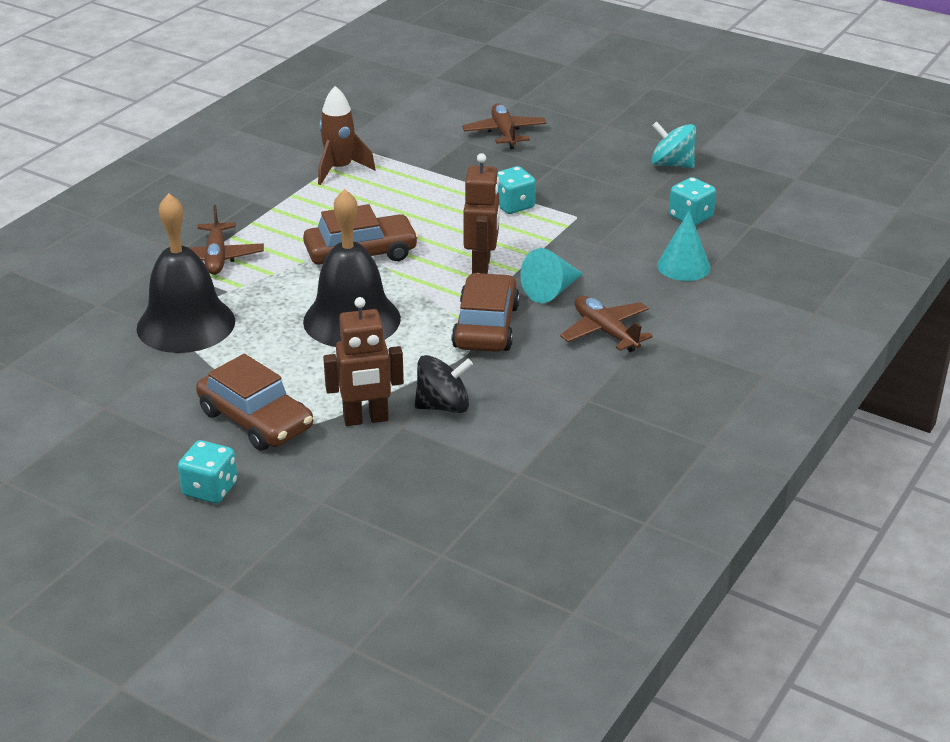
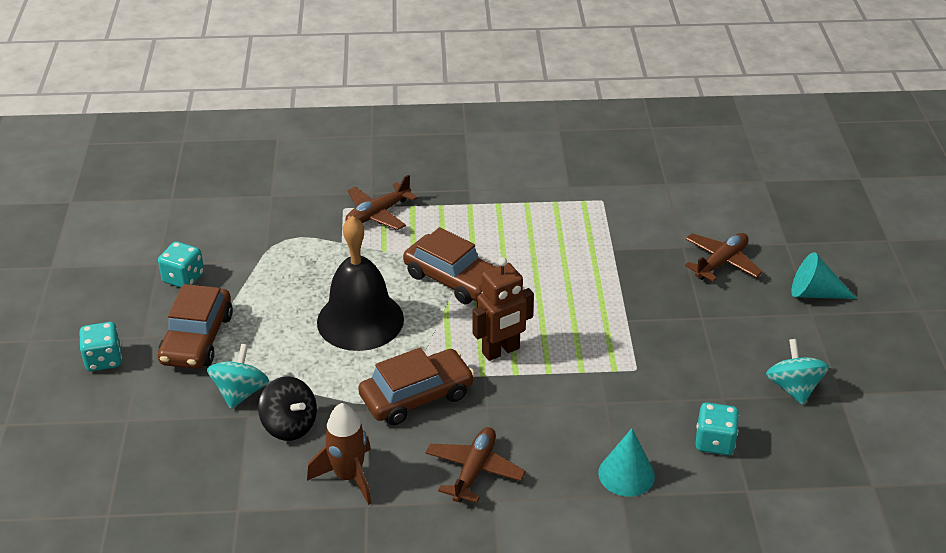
camera: 55 degrees right, 5 degrees up
(186, 324) = (282, 245): black bell -> none
(340, 169) = (560, 207): brown rocket -> brown rocket (348, 477)
(366, 419) = (240, 392): brown robot -> turquoise spinning top
(513, 205) = (611, 324): turquoise dice -> turquoise dice (183, 278)
(551, 290) = (505, 408): turquoise cone -> turquoise cone (815, 293)

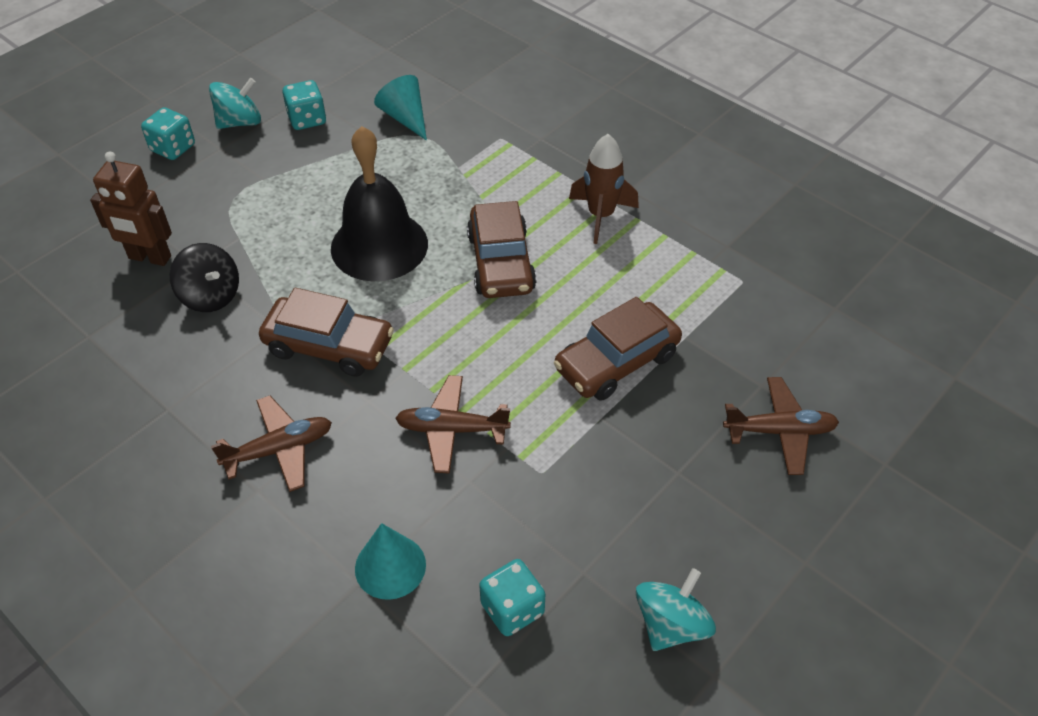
camera: 45 degrees right, 10 degrees up
(197, 338) = (249, 176): brown car -> brown car (617, 362)
(240, 392) = (217, 242): turquoise spinning top -> turquoise spinning top (240, 122)
(289, 425) = (211, 296): black spinning top -> black spinning top turned 45 degrees counterclockwise
(348, 477) = (189, 373): brown rocket -> brown rocket (601, 216)
(377, 214) = (520, 161): brown plane -> brown plane (451, 430)
(501, 351) = (449, 359): brown robot -> brown robot (149, 258)
(815, 293) = (842, 543): turquoise cone -> turquoise cone (405, 118)

